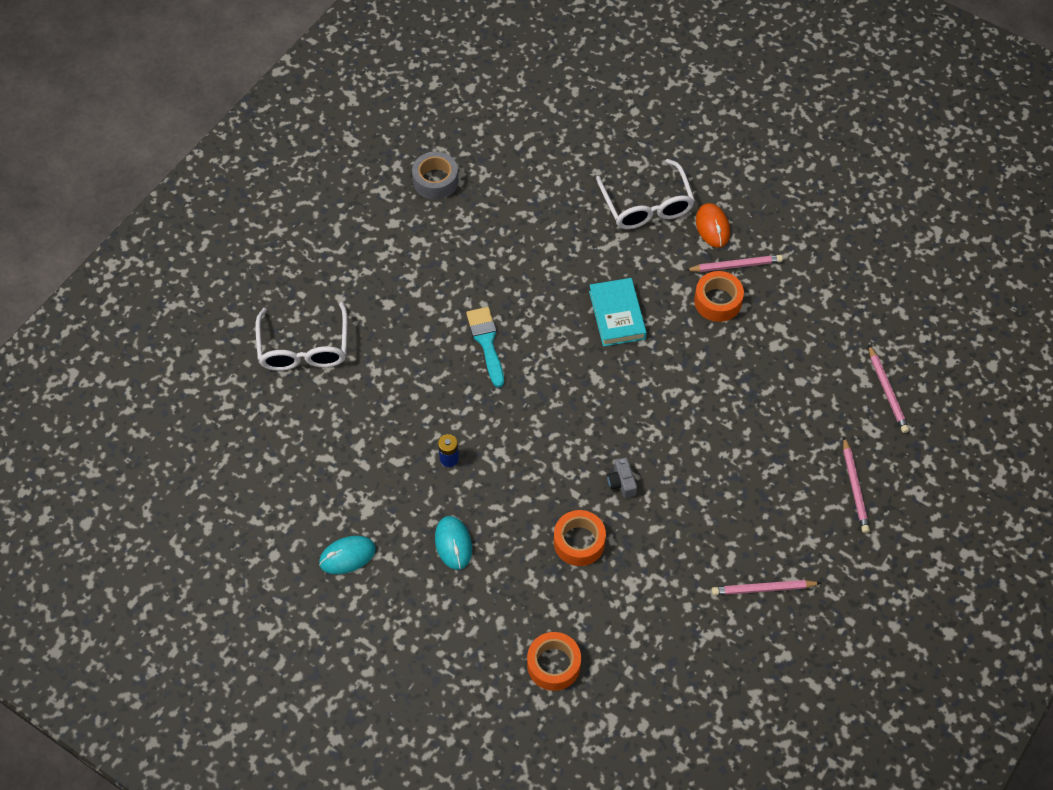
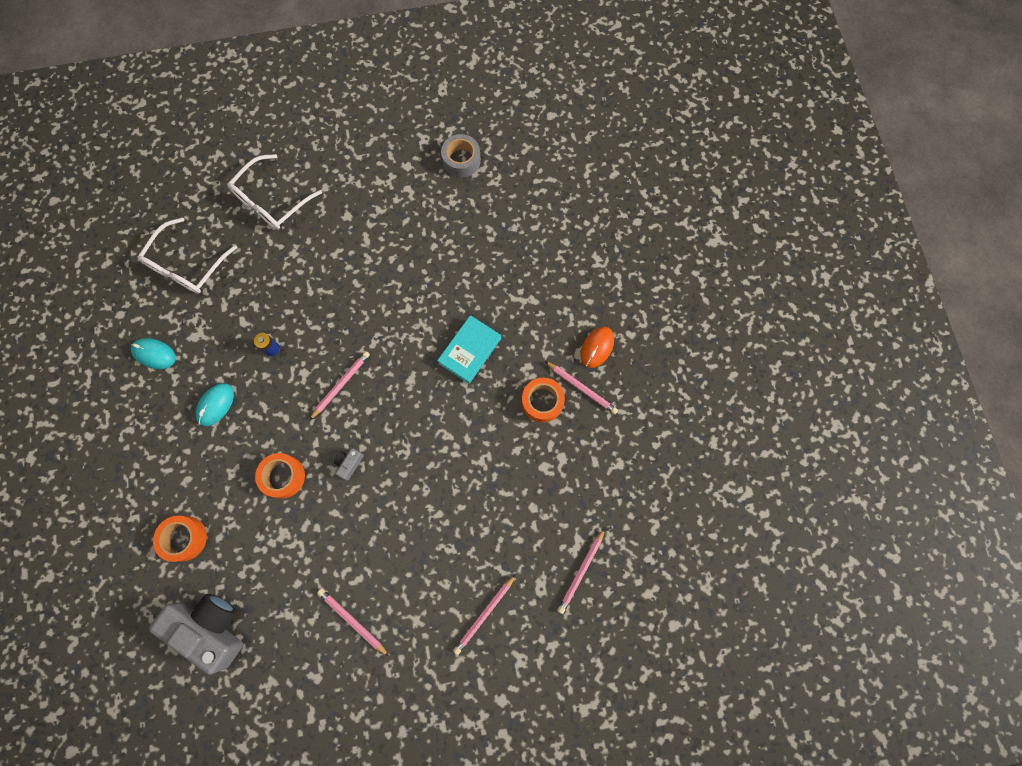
camera: 45 degrees right, 15 degrees up
(486, 342) = (374, 294): turquoise brush -> none
(542, 432) = (341, 384): none -> pink pencil
(647, 205) = (571, 294): white glasses -> white glasses (187, 265)
(658, 705) = (211, 627): none -> grey camera

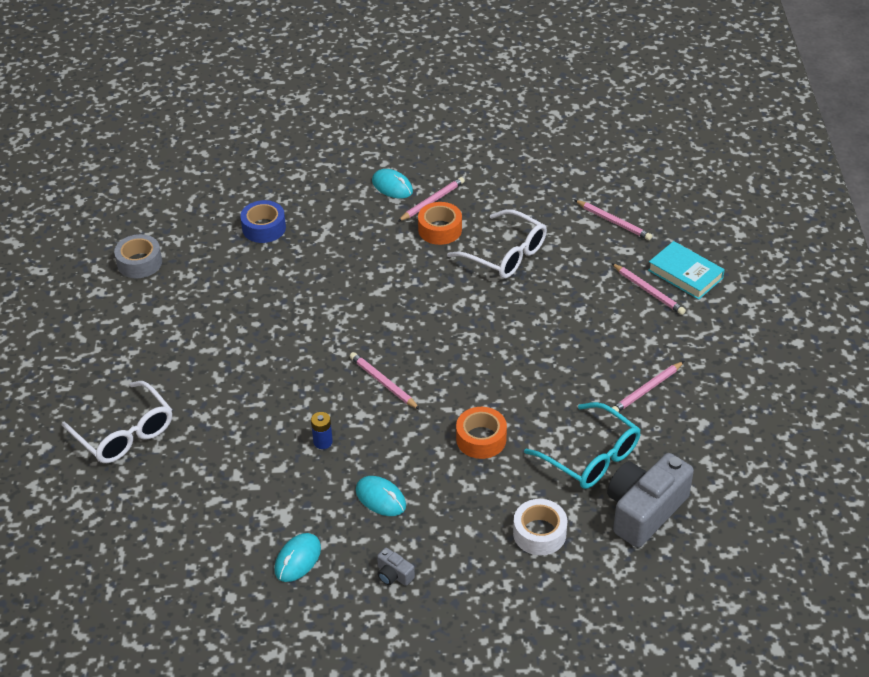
camera: 80 degrees left, 30 degrees down
(184, 538) = (539, 533): orange tape -> white tape
(187, 265) = (184, 522): white glasses -> white glasses (505, 254)
(269, 575) = (591, 456): none -> turquoise glasses
(349, 464) = (477, 381): grey camera -> grey camera (394, 575)
(470, 351) = (371, 276): turquoise book -> turquoise book (685, 274)
(520, 247) = (264, 228): none -> blue tape
(597, 348) = (392, 186): orange mouse -> turquoise mouse

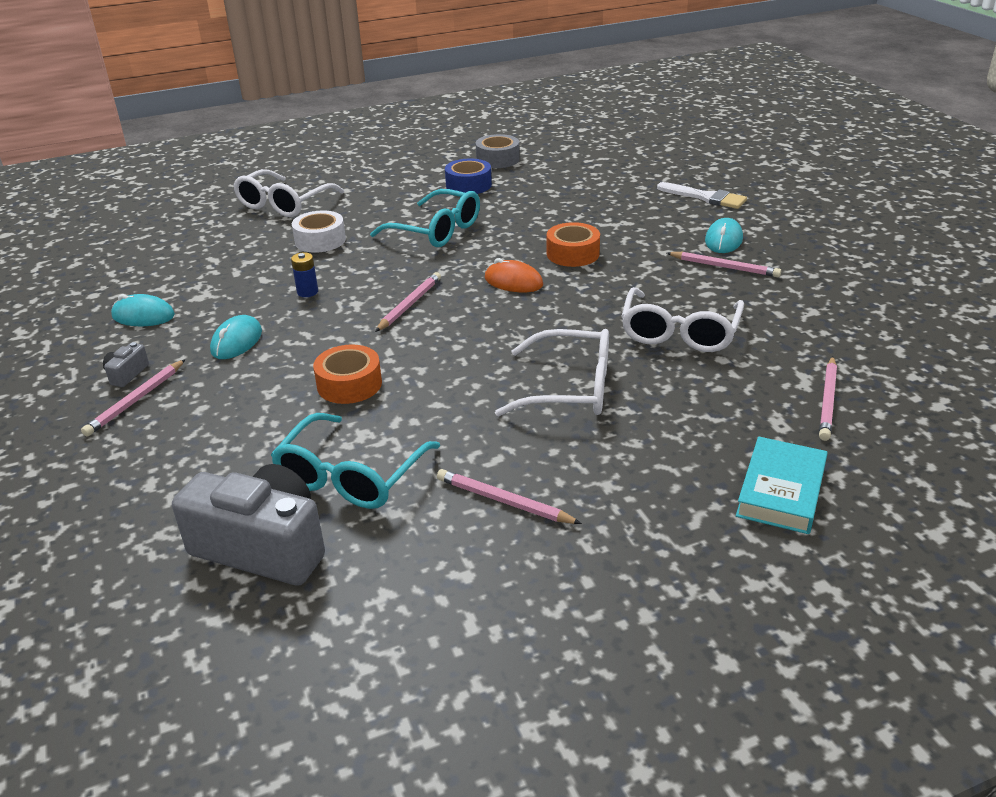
camera: 70 degrees right, 10 degrees down
(263, 338) = (436, 231): none -> turquoise glasses
(264, 228) = (592, 195): blue tape -> blue tape (468, 185)
(316, 168) = (706, 197): none -> white brush
(384, 315) = (513, 282): none -> orange mouse
(440, 230) = (681, 282): orange tape -> orange tape (573, 254)
(539, 533) = (204, 461): white tape -> white tape (320, 240)
(544, 327) = (570, 388): none -> white glasses
(648, 291) = (711, 462): pink pencil -> pink pencil (135, 400)

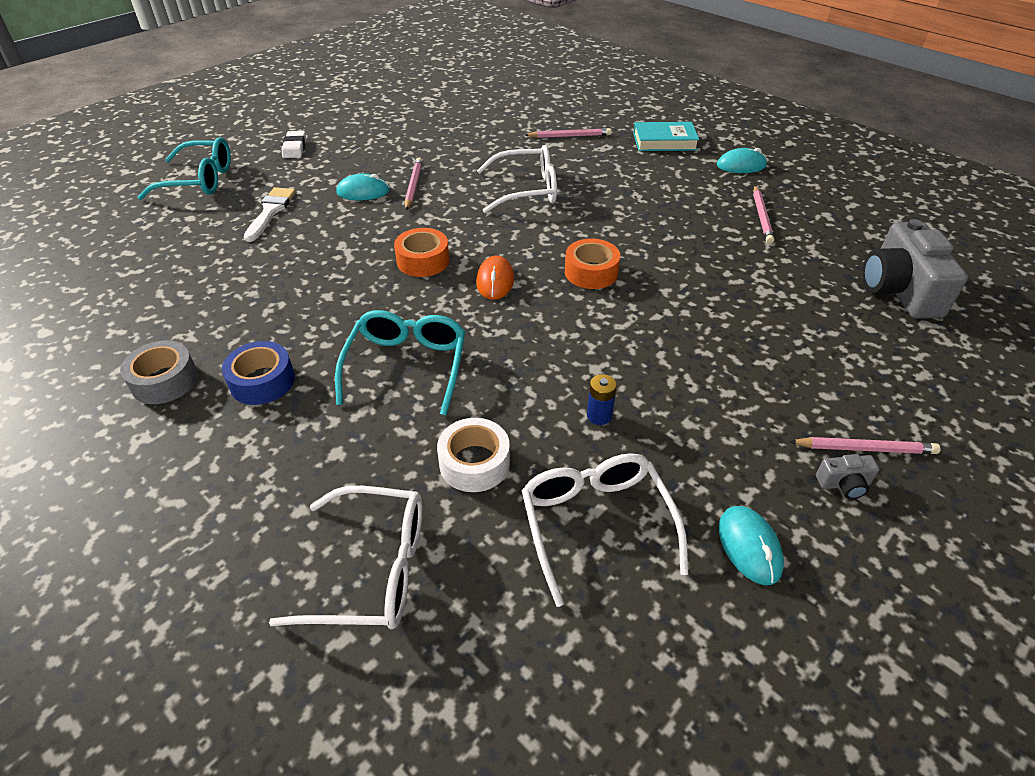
camera: 115 degrees left, 10 degrees up
(237, 341) = (724, 425): turquoise mouse -> turquoise mouse (741, 165)
(349, 384) = (717, 320): orange tape -> orange tape (591, 272)
(351, 476) = (806, 280): turquoise glasses -> turquoise glasses (199, 180)
(410, 304) = (574, 330): pink pencil -> none
(570, 388) = (631, 218): white glasses -> white glasses (596, 524)
(845, 215) = (294, 148): none -> white eraser

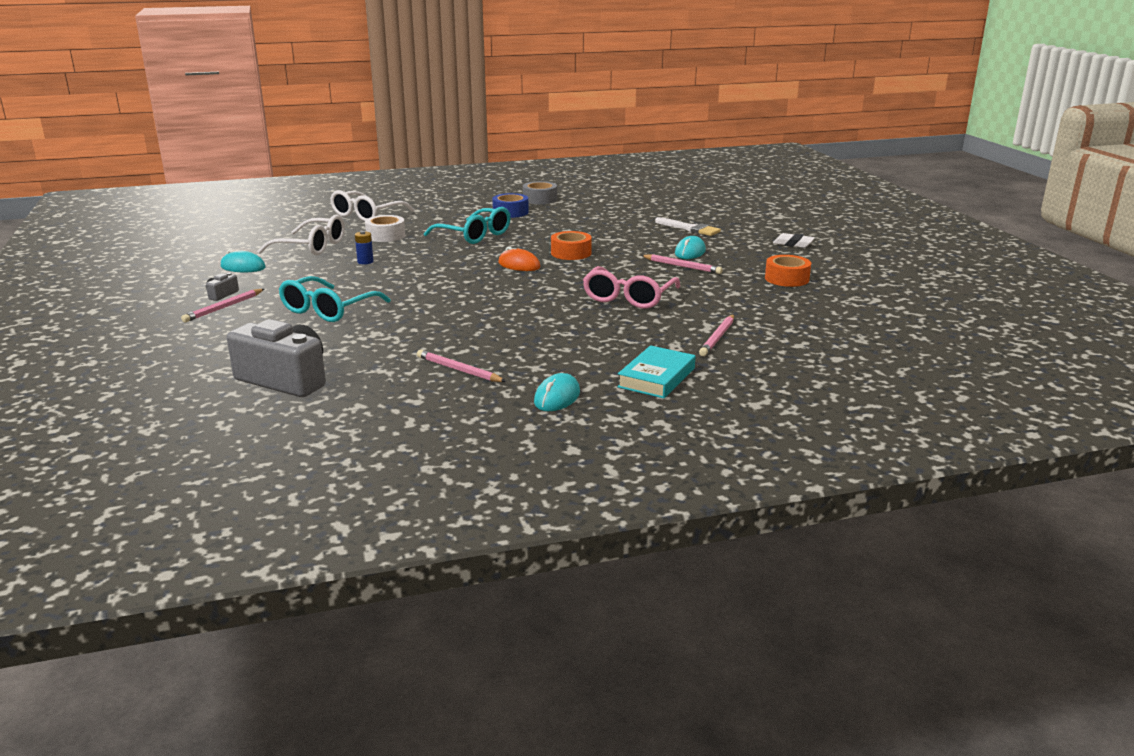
camera: 120 degrees right, 20 degrees down
(199, 180) = (760, 218): turquoise glasses -> turquoise glasses (328, 310)
(526, 190) = (628, 297): white glasses -> pink glasses
(591, 272) = (486, 290): orange tape -> orange tape (787, 279)

